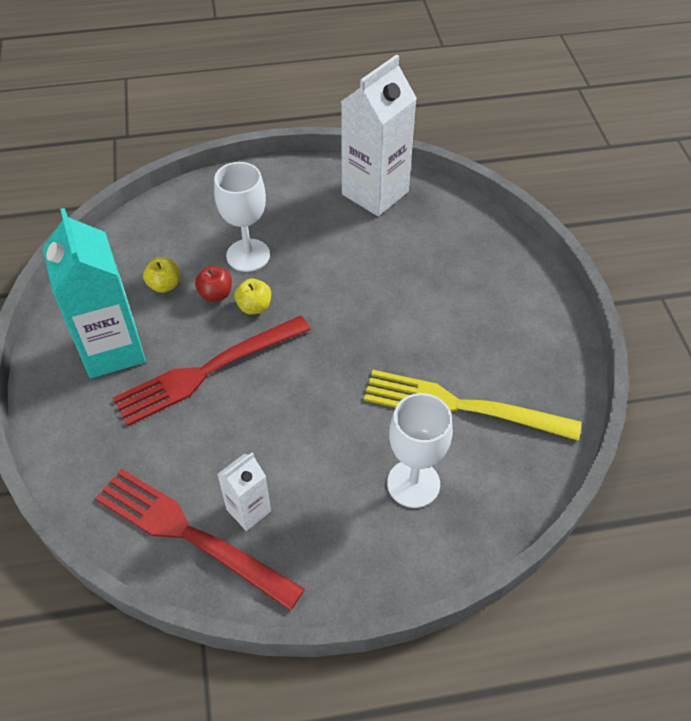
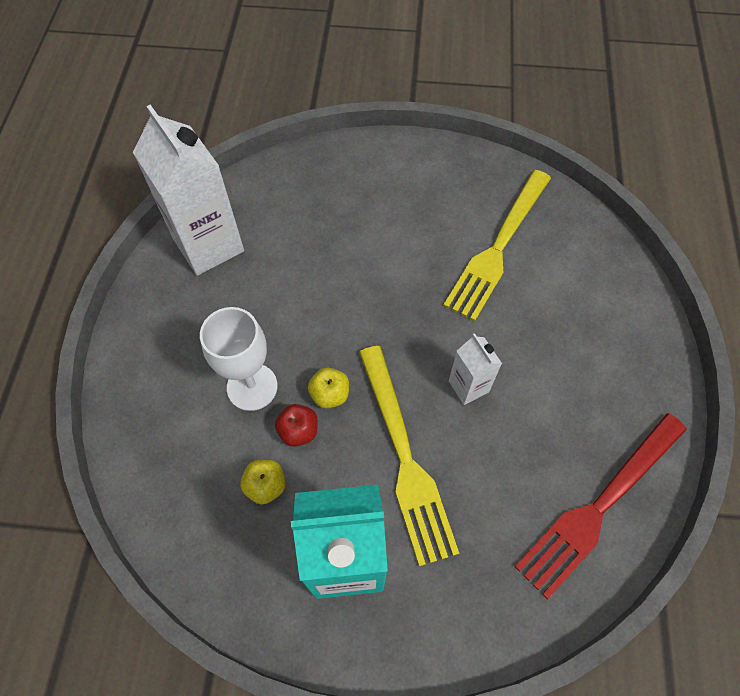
camera: 75 degrees left, 10 degrees up
(206, 372) = (405, 459): red fork -> yellow fork
(248, 510) = (579, 447): white carton -> white carton (468, 386)
(413, 483) = (570, 304): white goblet -> none

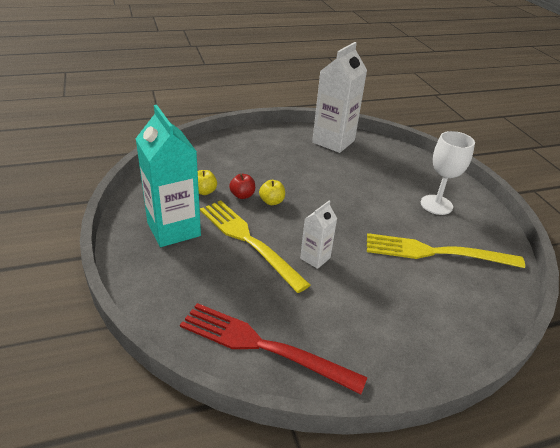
camera: 65 degrees right, 25 degrees down
(252, 387) = (259, 174): white goblet -> white goblet (436, 205)
(405, 459) = (247, 240): yellow fork -> yellow fork turned 90 degrees clockwise

